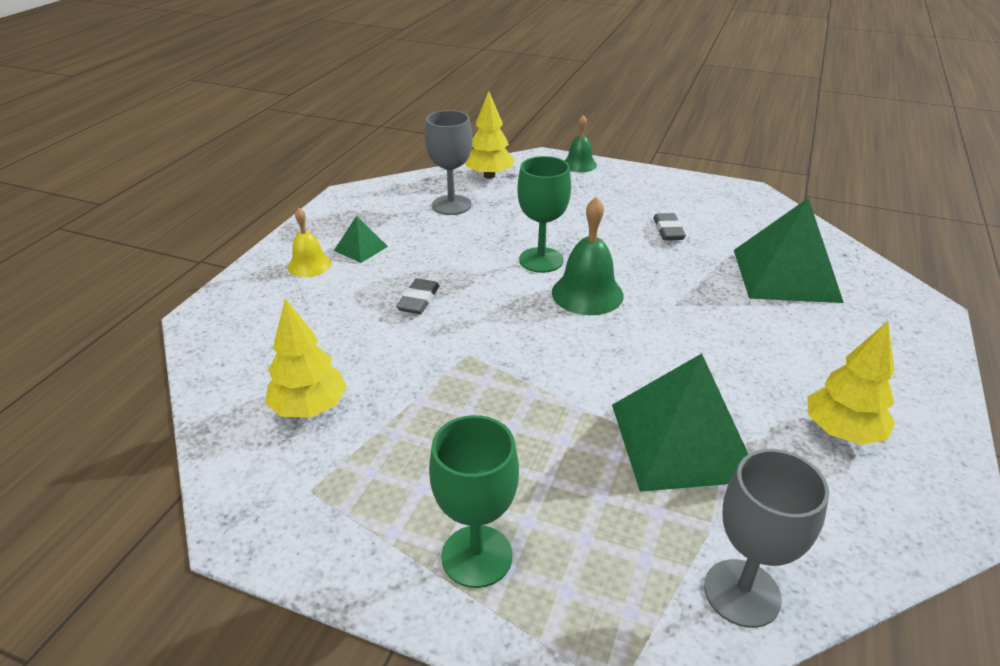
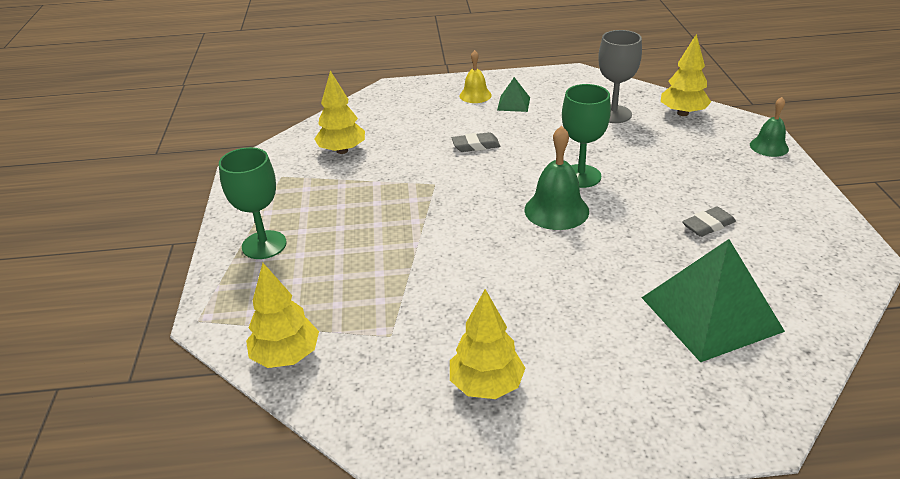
camera: 65 degrees right, 0 degrees up
(682, 440) = (414, 299): green pyramid -> none
(742, 593) = (286, 356): grey goblet -> yellow tree

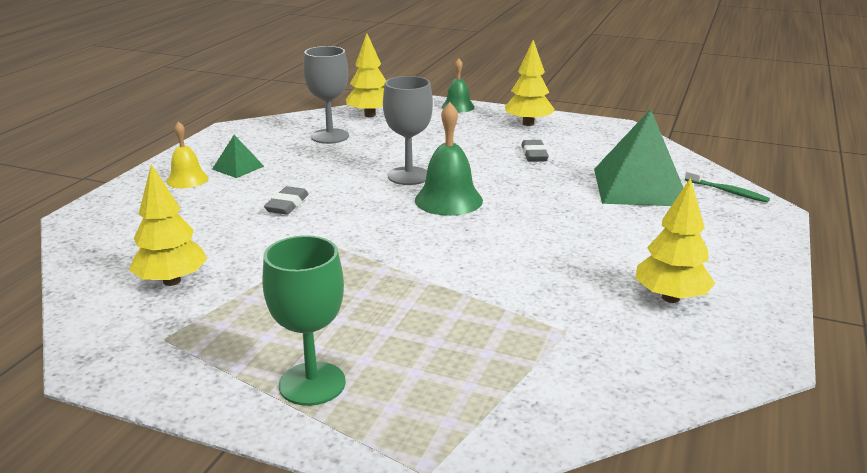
camera: 65 degrees left, 10 degrees down
(286, 356) = (554, 409): yellow tree -> yellow tree (528, 124)
(580, 176) = (408, 176): green goblet -> grey goblet
(774, 385) = (728, 192): none -> green toothbrush

